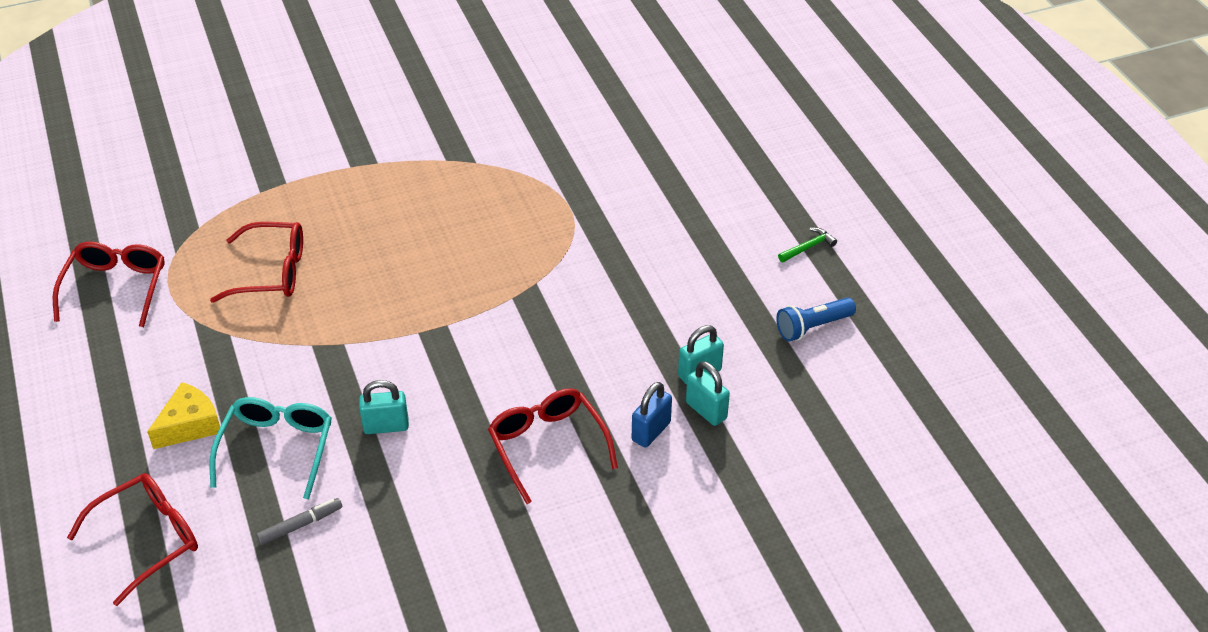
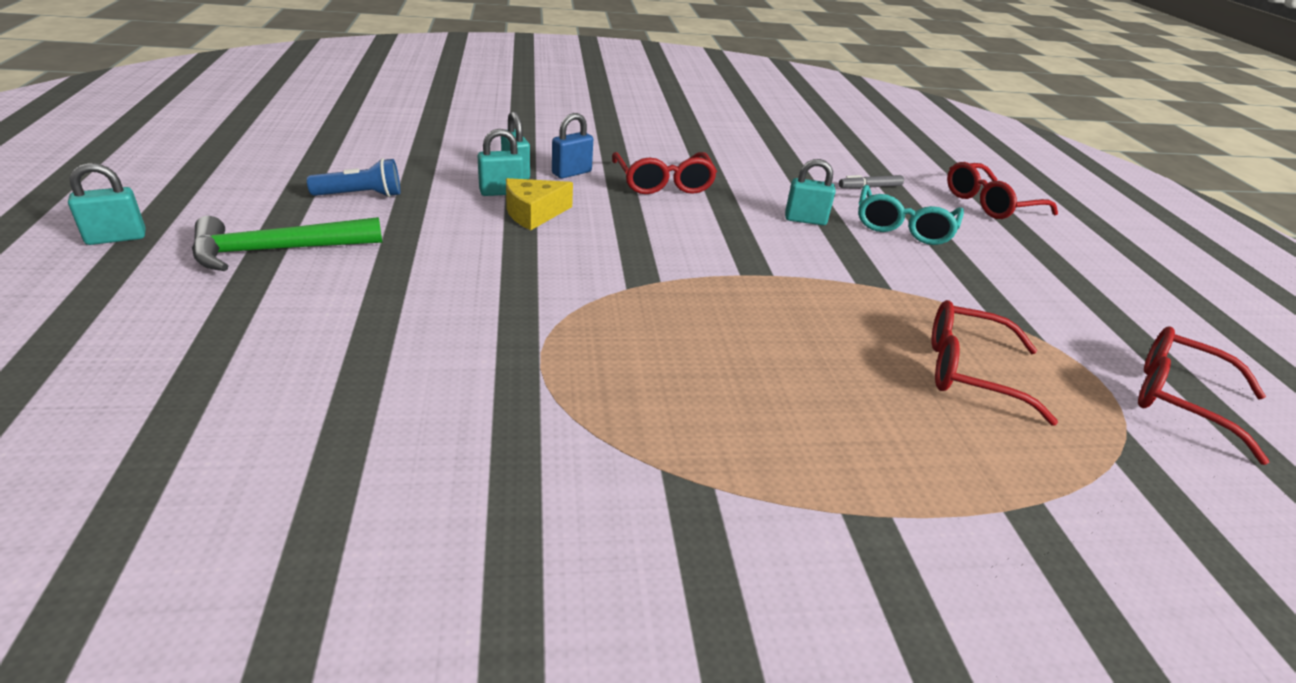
camera: 170 degrees left, 10 degrees down
(116, 287) = (1178, 399): red glasses -> red glasses turned 105 degrees clockwise
(190, 425) = (994, 257): yellow cheese -> yellow cheese (533, 213)
(808, 247) = (278, 250): green hammer -> green hammer, size x2.18
(922, 227) = (116, 238): none -> turquoise padlock

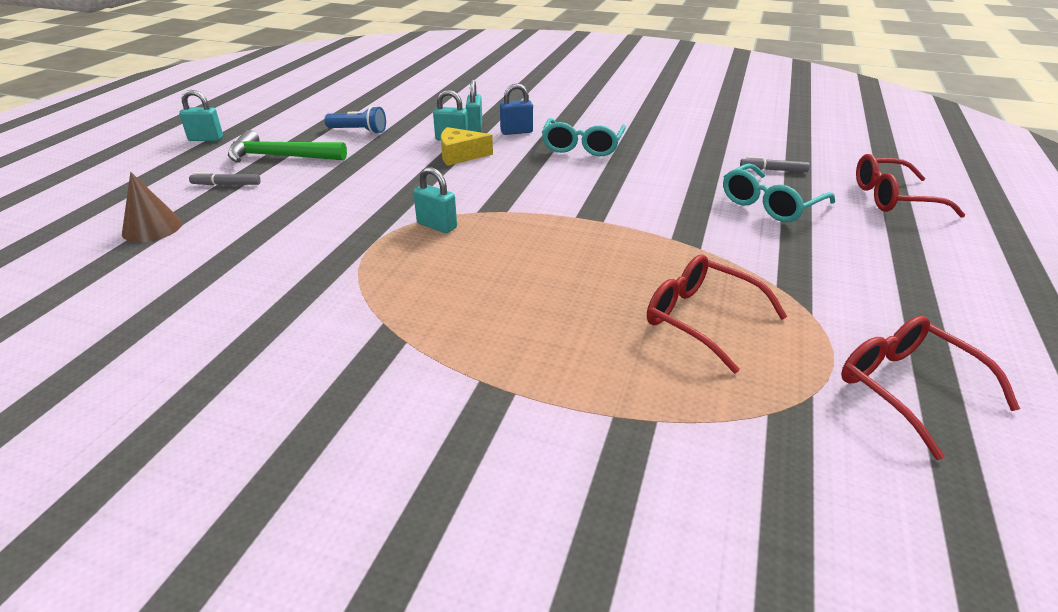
camera: 30 degrees right, 0 degrees up
(165, 408) = (152, 228): none -> brown cone
(228, 309) = (226, 184): none -> grey marker
(663, 183) = (582, 146): red glasses -> turquoise glasses
(805, 220) = (678, 187): turquoise padlock -> turquoise padlock (437, 226)

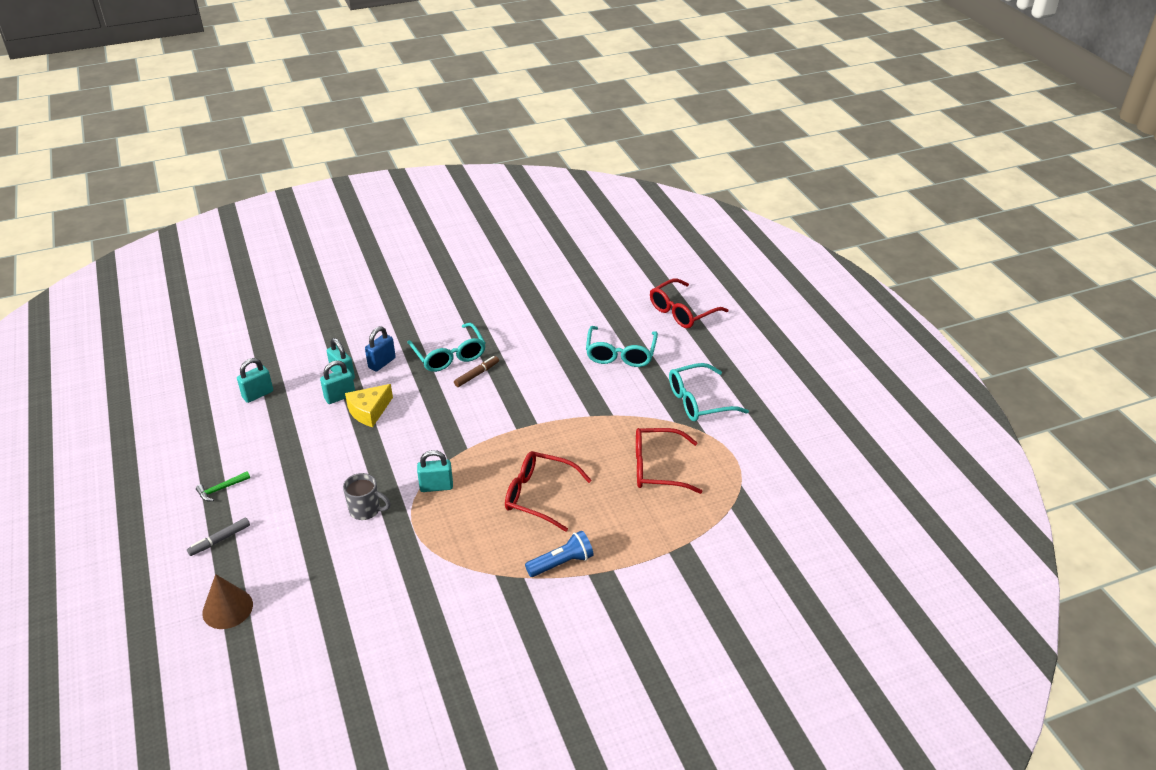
camera: 40 degrees left, 5 degrees up
(206, 139) = (115, 507): turquoise padlock -> turquoise padlock (258, 394)
(281, 157) = (221, 489): green hammer -> green hammer, size x0.46
(354, 215) = (366, 510): none -> grey mug
(358, 131) = (247, 427): blue flashlight -> blue flashlight (561, 563)
(590, 166) = (477, 374): none -> brown marker
(773, 170) = (596, 318): grey marker -> none
(833, 280) = (698, 401): none -> turquoise glasses
(907, 388) = (775, 456): red glasses -> red glasses (538, 495)

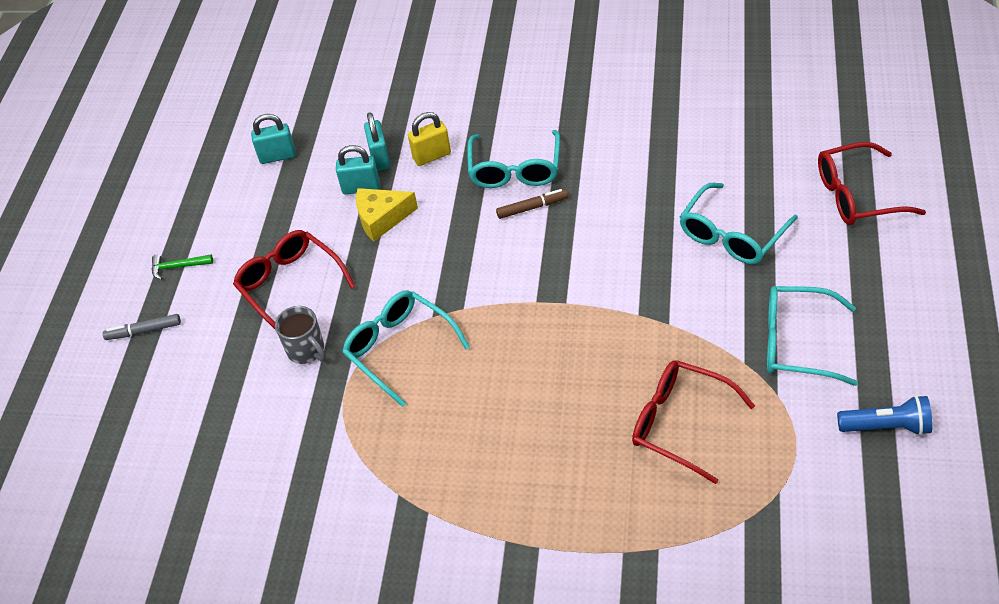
camera: 35 degrees right, 10 degrees up
(227, 608) = (107, 419): brown cone -> none
(382, 363) = (432, 156): blue padlock -> yellow padlock
(436, 486) = (399, 348): turquoise padlock -> turquoise glasses
(538, 495) = (509, 406): red glasses -> red glasses (290, 284)
(561, 563) = (482, 511): blue flashlight -> blue flashlight (886, 426)

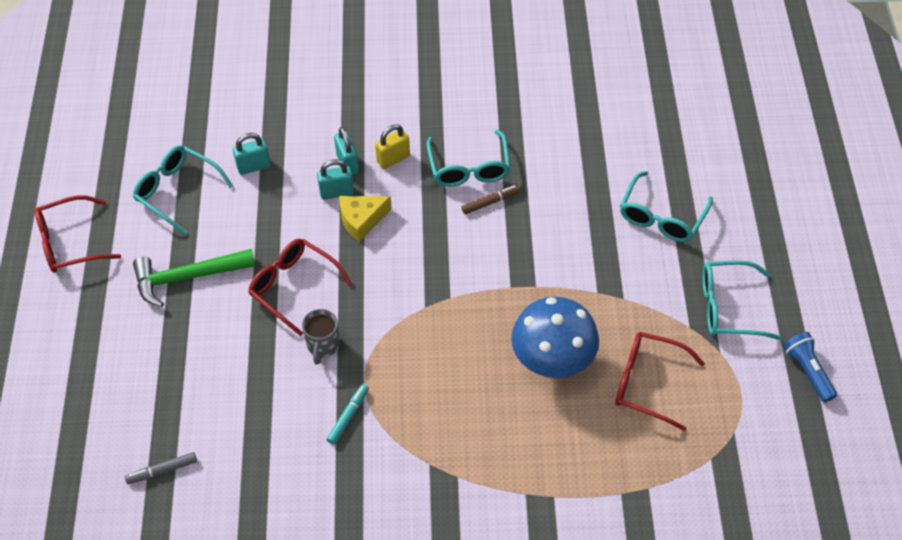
camera: 15 degrees left, 5 degrees up
(144, 331) = (171, 339): grey marker -> grey marker (162, 471)
(178, 267) = (188, 277): green hammer -> green hammer, size x2.18
(307, 351) = (323, 346): grey mug -> grey mug turned 60 degrees clockwise
(317, 431) = (348, 416): none -> turquoise marker
(399, 348) = (403, 337): turquoise glasses -> turquoise glasses (177, 191)
(568, 390) = (552, 362): none -> blue mushroom
(856, 195) = (756, 175): red glasses -> red glasses (69, 243)
(886, 426) = (807, 371): blue flashlight -> blue flashlight turned 105 degrees counterclockwise

